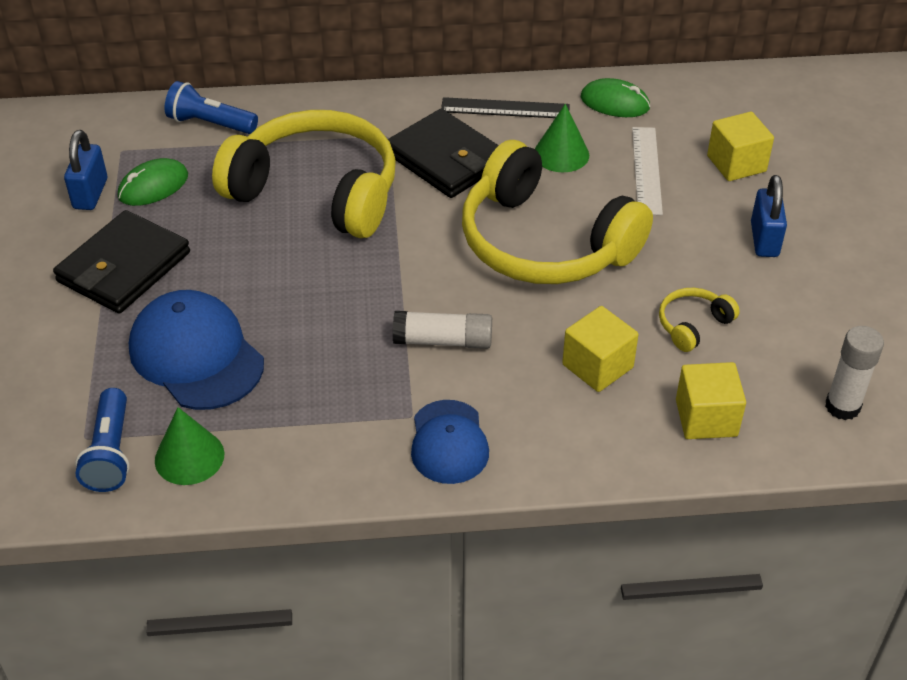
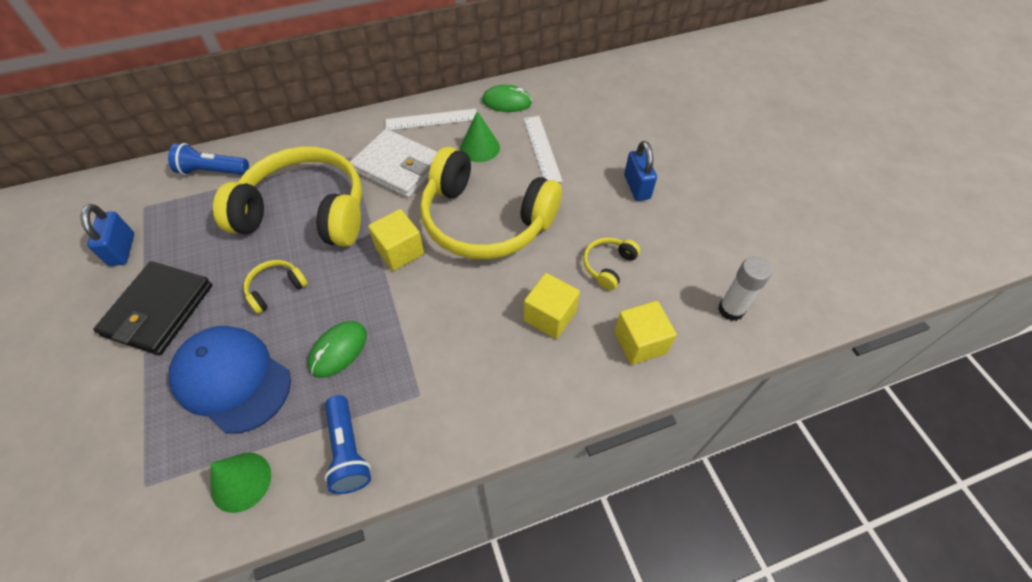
camera: 15 degrees left, 10 degrees up
(110, 453) = (170, 495): blue flashlight -> blue flashlight (348, 451)
(153, 186) = (174, 233): green mouse -> green mouse (338, 350)
(264, 270) = (276, 289): none -> yellow headphones
(443, 341) = (429, 320): white glue stick -> none
(446, 159) = (398, 167): black wallet -> white wallet
(449, 442) = (454, 412): blue cap -> none
(505, 108) = (431, 120): black ruler -> white ruler
(736, 164) = (601, 133): yellow cube -> yellow cube (400, 251)

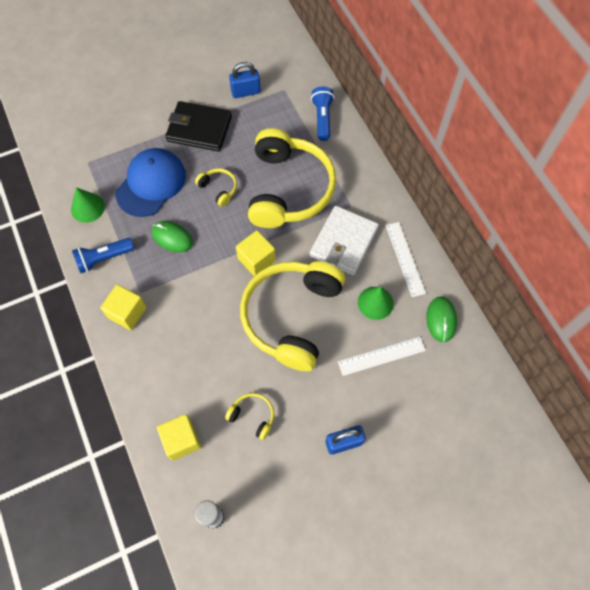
camera: 85 degrees right, 10 degrees up
(550, 316) = (203, 372): yellow cube -> yellow cube (127, 312)

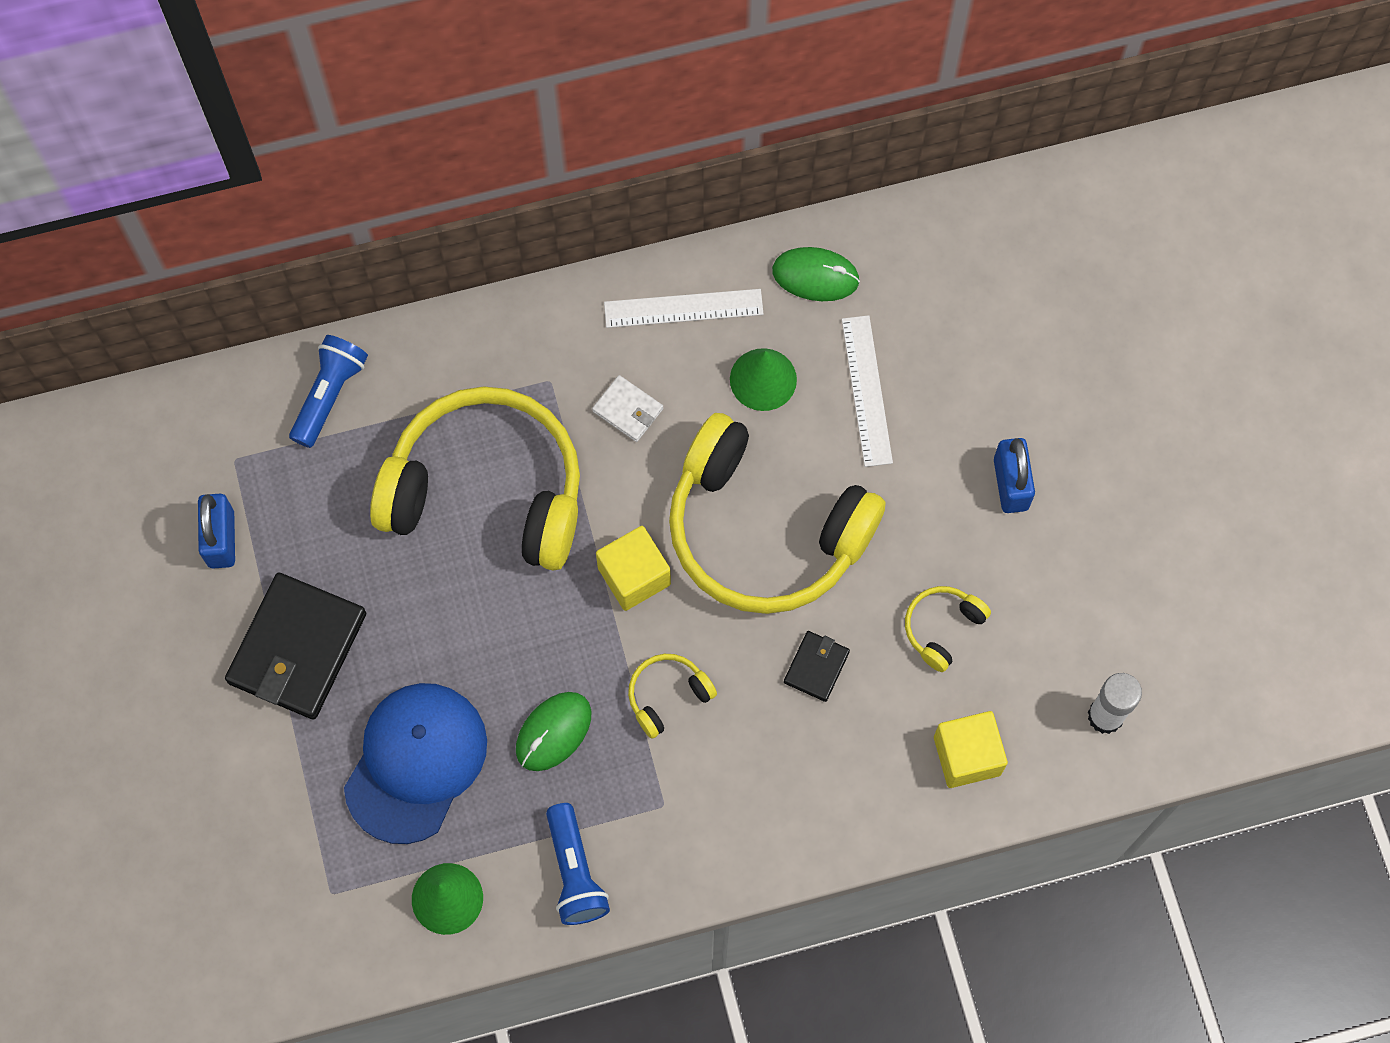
camera: 80 degrees left, 5 degrees up
(127, 312) = (702, 833): yellow cube -> none
(151, 184) = (416, 762): blue cap -> blue cap turned 75 degrees clockwise
(218, 189) = (457, 627): yellow headphones -> yellow headphones (667, 696)
(221, 354) = (816, 667): none -> black wallet
(322, 118) = (329, 395): blue flashlight -> blue flashlight turned 105 degrees clockwise
(343, 242) = (628, 410): white wallet -> white wallet, size x0.48

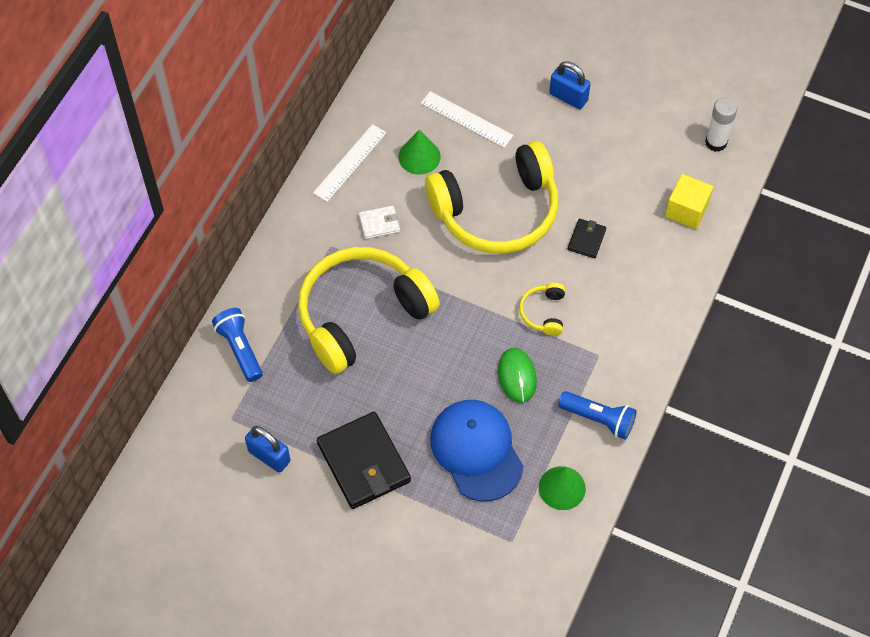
camera: 50 degrees left, 10 degrees down
(634, 576) = (468, 283): yellow cube -> none
(815, 276) = (388, 98): green mouse -> none
(816, 667) = (586, 239): black wallet -> black wallet turned 45 degrees clockwise
(942, 628) = (614, 175): yellow headphones -> none

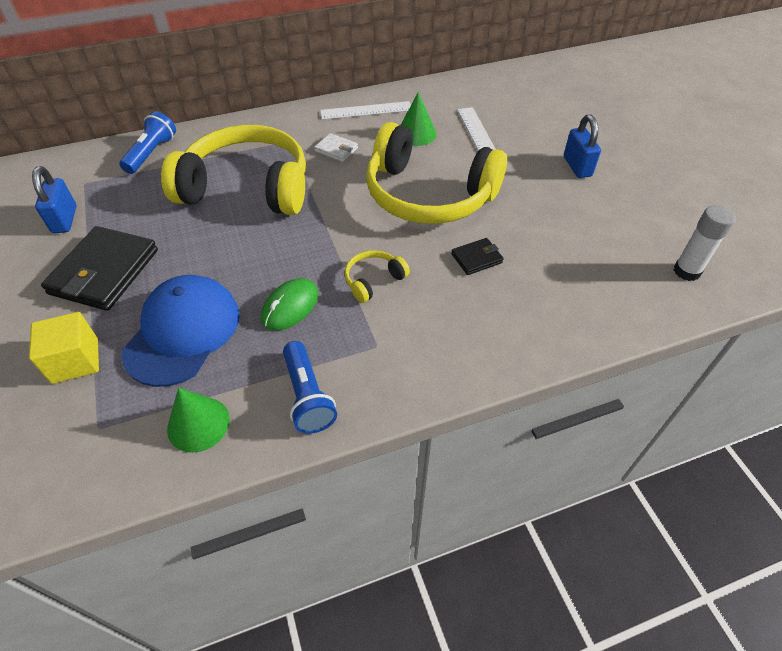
camera: 45 degrees right, 10 degrees down
(686, 210) = (598, 300): yellow cube -> yellow cube (75, 361)

